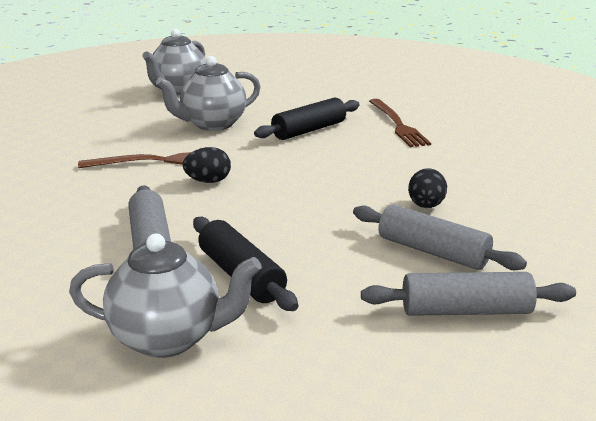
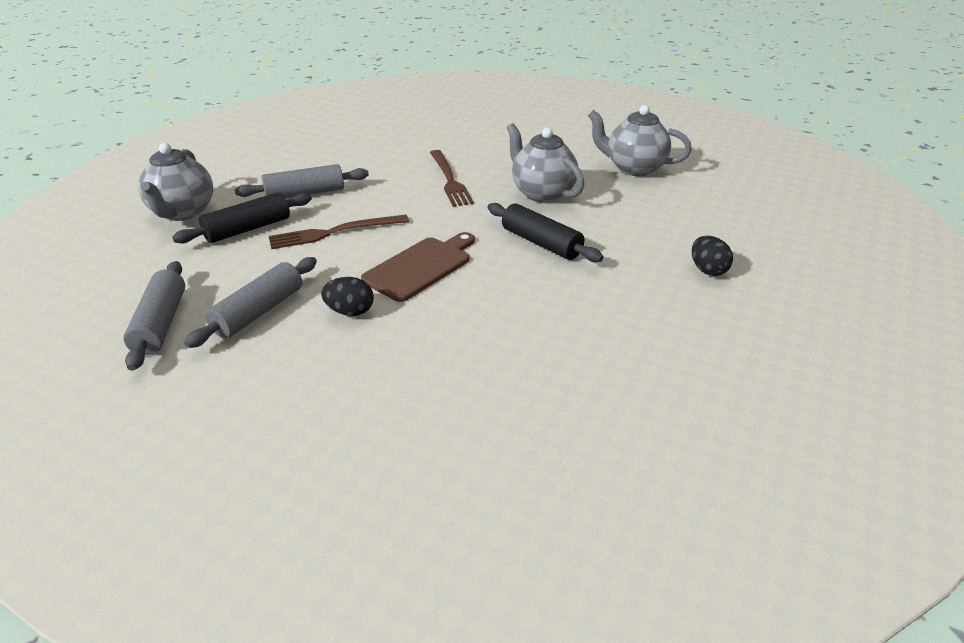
camera: 85 degrees right, 10 degrees up
(208, 181) = (408, 203): black egg -> black egg (707, 270)
(346, 176) = (420, 267): none -> brown cutting board
(398, 124) = (578, 299): brown fork -> brown fork (334, 232)

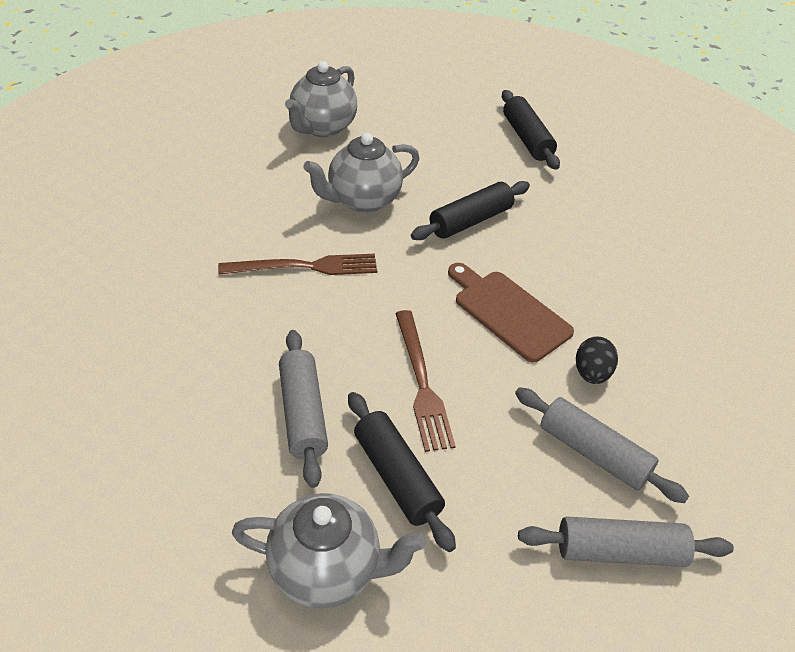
camera: 85 degrees left, 10 degrees up
(707, 270) = (527, 138): black egg -> black rolling pin

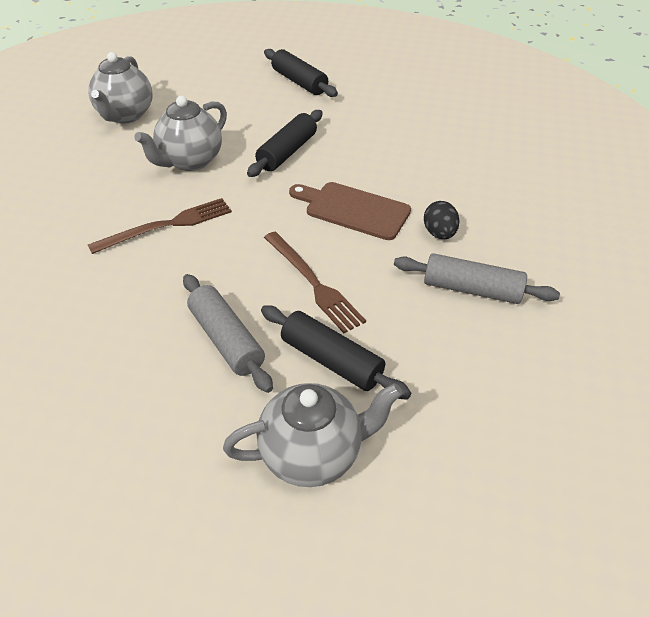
camera: 20 degrees left, 0 degrees up
(620, 551) = (529, 352): grey rolling pin -> none

